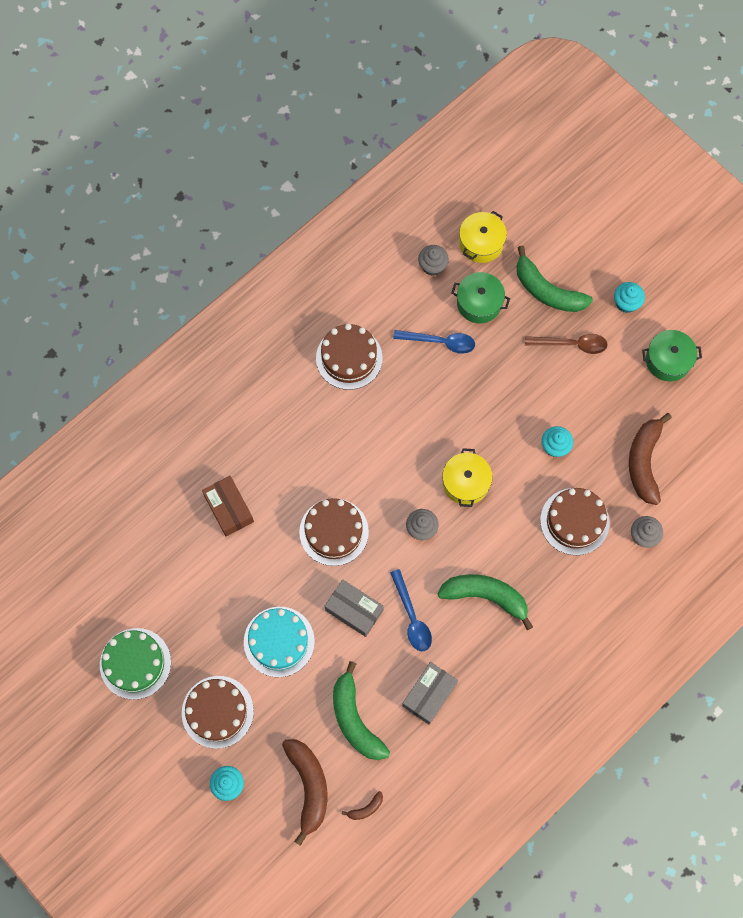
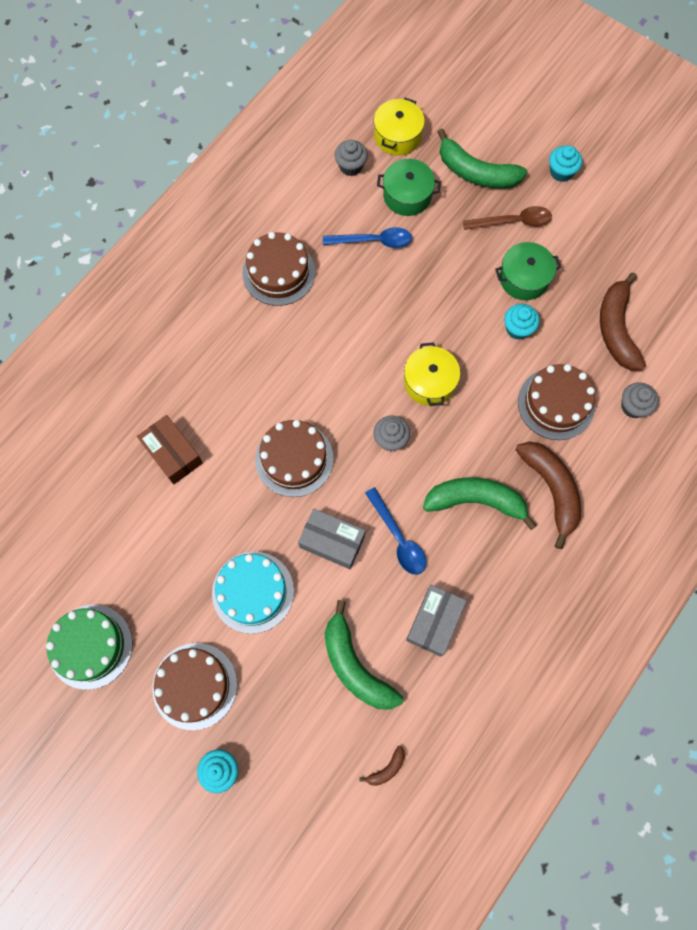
camera: 10 degrees left, 0 degrees up
(309, 786) = (315, 754): brown banana -> brown banana (551, 489)
(668, 360) = (617, 222): green pot -> green pot (524, 278)

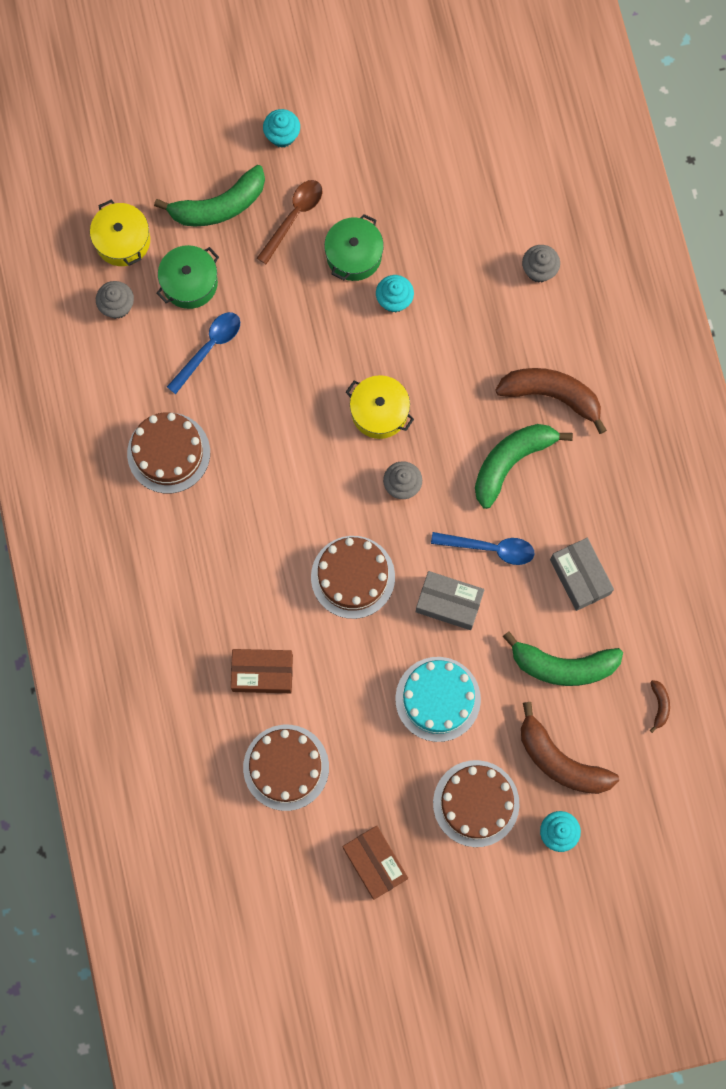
camera: 50 degrees left, 5 degrees up
(90, 646) = (375, 863): green cake -> brown box
(332, 541) = (449, 603): grey box -> grey box turned 45 degrees clockwise
(556, 403) = (484, 328): brown cake -> brown cake (286, 767)
(616, 329) = (463, 222): brown banana -> brown banana (560, 761)

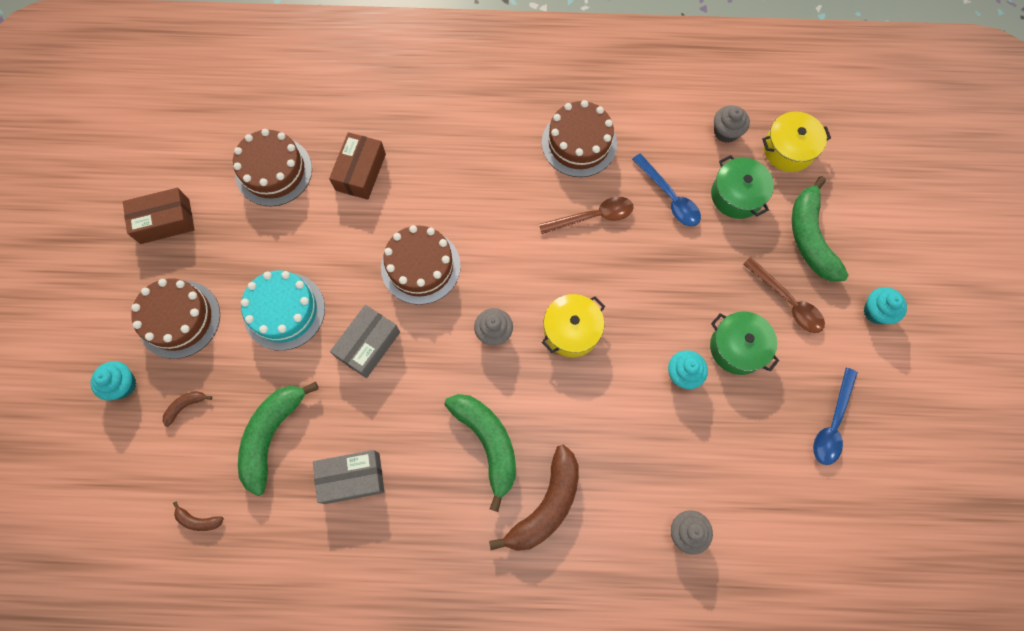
camera: 105 degrees right, 5 degrees down
(251, 419) = (592, 217): none -> brown spoon
(490, 548) = (408, 397): blue spoon -> blue spoon (832, 423)
(560, 761) = (185, 406): brown banana -> brown banana, size x0.43

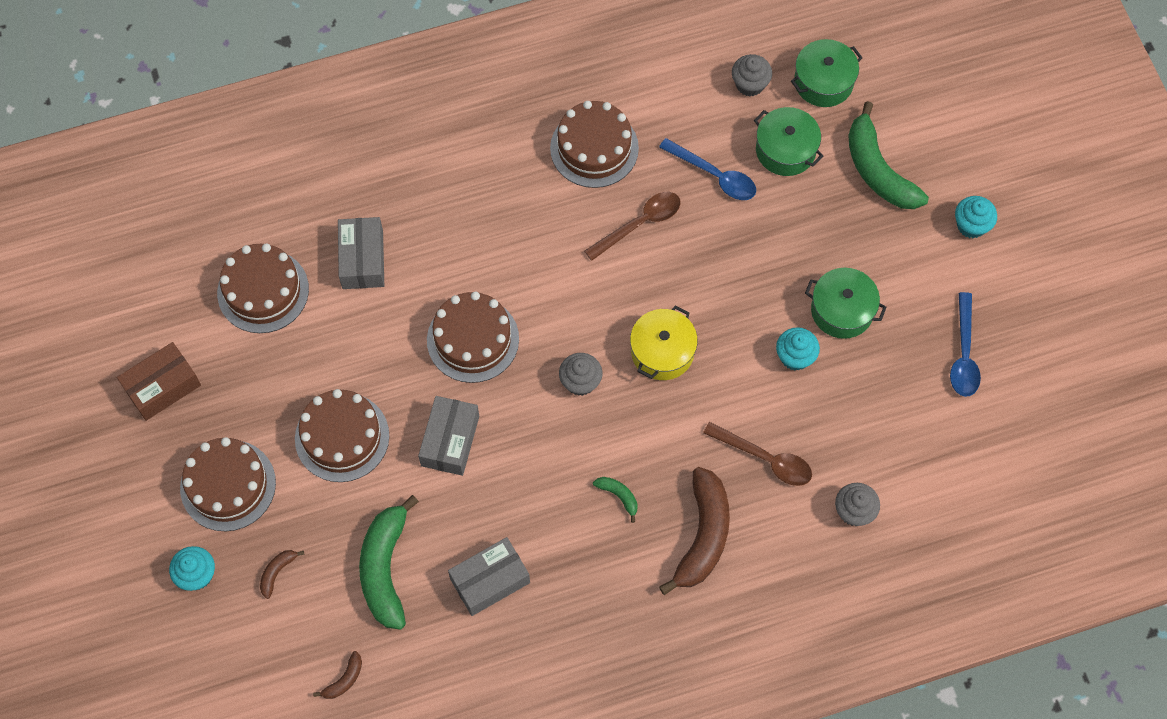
camera: 20 degrees left, 5 degrees down
(198, 520) = (344, 680): brown banana -> brown banana turned 45 degrees counterclockwise
(284, 311) = (342, 437): turquoise cake -> brown cake
(360, 172) = (362, 259): brown box -> grey box
(488, 443) = (618, 496): green banana -> green banana, size x0.43
(787, 301) = (877, 245): brown spoon -> brown spoon (765, 459)
(788, 149) = (823, 82): yellow pot -> green pot

